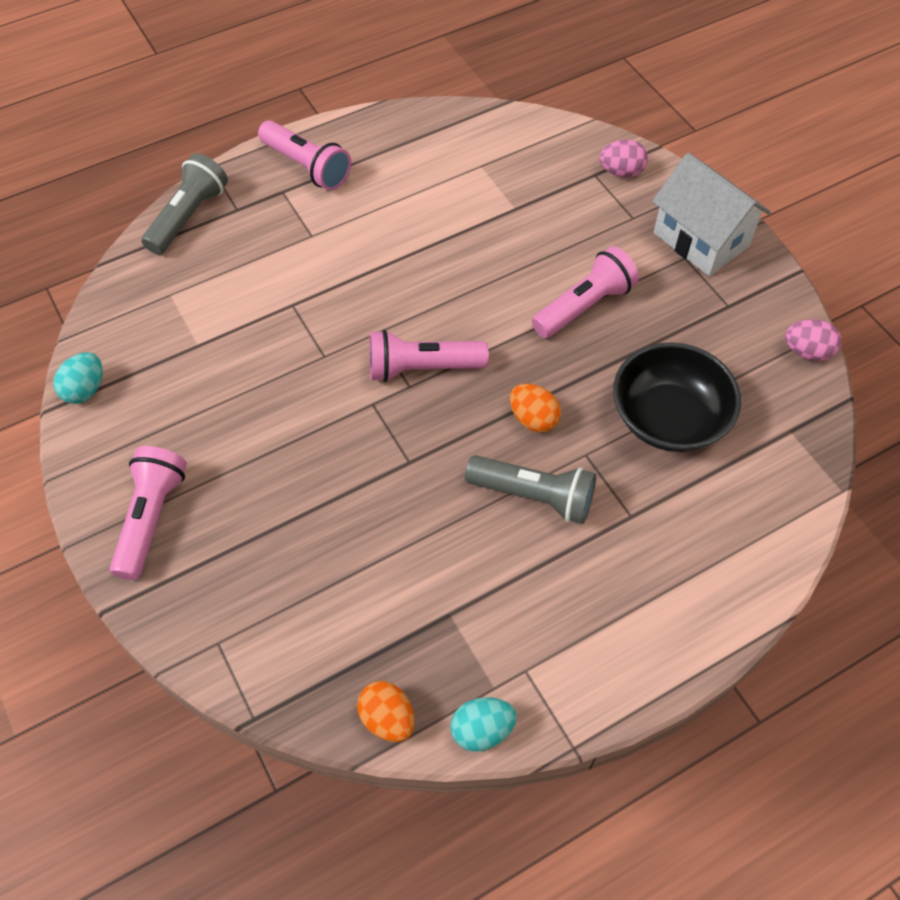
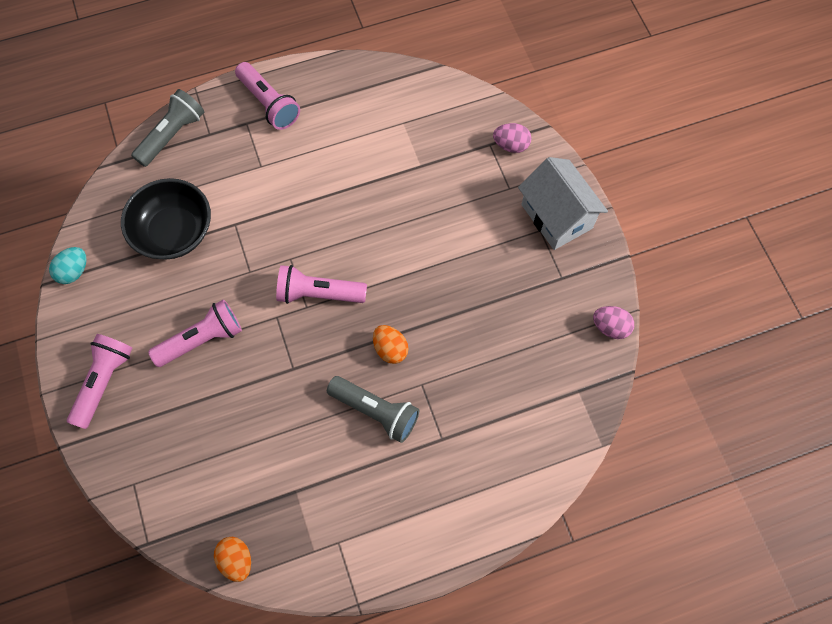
camera: 10 degrees right, 10 degrees up
(482, 730) = (298, 580): turquoise egg -> none
(584, 306) = (451, 260): pink flashlight -> pink flashlight (202, 339)
(668, 418) = (490, 365): black bowl -> black bowl (174, 232)

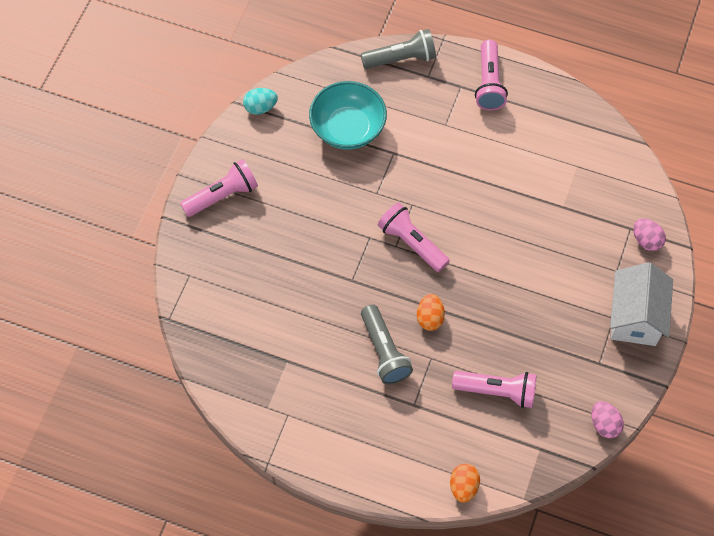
camera: 40 degrees right, 5 degrees down
(174, 232) = (348, 128): black bowl -> turquoise bowl
(202, 339) = (307, 215): pink flashlight -> pink flashlight (497, 391)
(236, 560) = (215, 373): orange egg -> orange egg (463, 487)

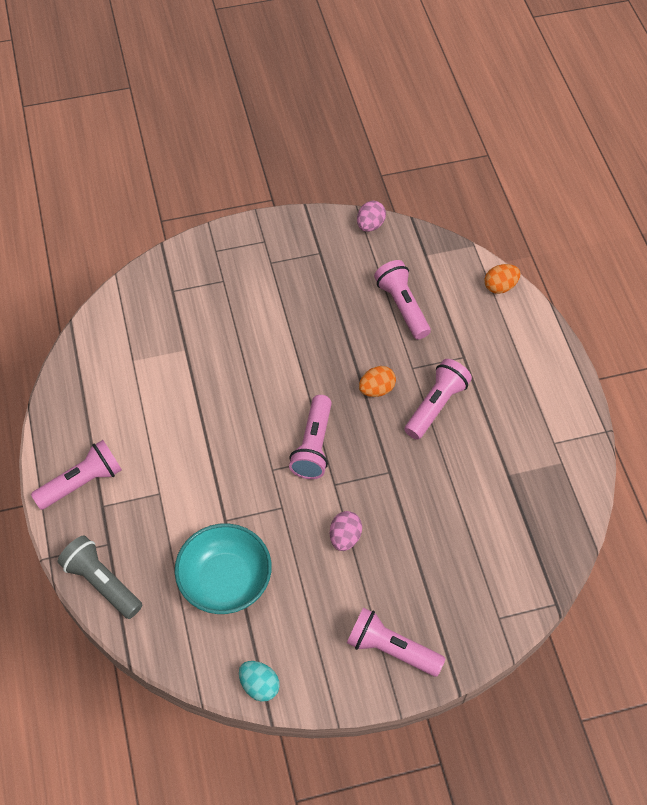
camera: 125 degrees left, 5 degrees down
(384, 351) = (436, 405): grey flashlight -> pink flashlight
(635, 317) = (258, 248): white house -> none
(646, 240) = (177, 274): pink egg -> pink egg (345, 537)

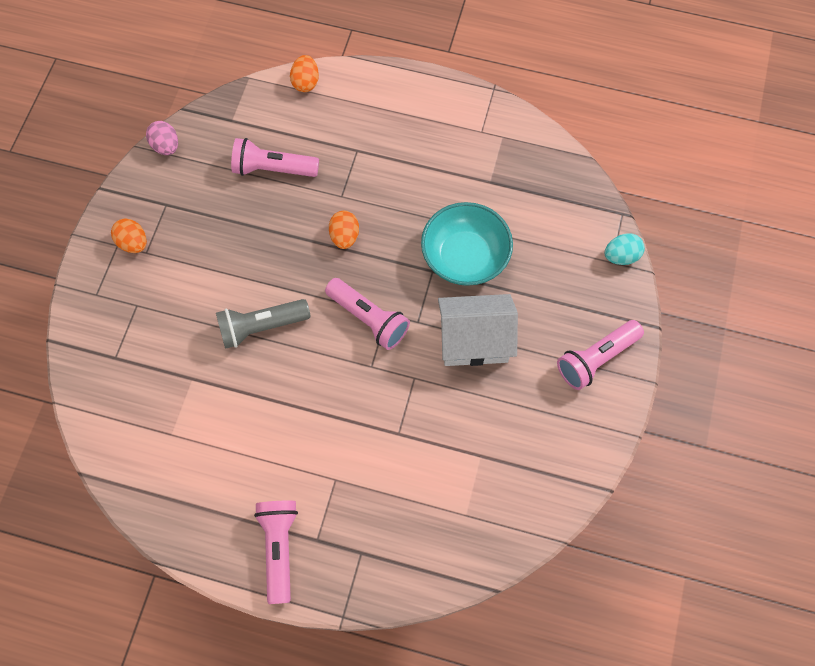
camera: 60 degrees left, 10 degrees up
(102, 583) = (398, 578): grey flashlight -> grey flashlight (261, 327)
(225, 580) = (458, 463): turquoise bowl -> turquoise bowl (465, 257)
(259, 685) = (573, 484): turquoise egg -> turquoise egg (621, 256)
(273, 250) = (133, 243): none -> orange egg
(345, 537) = (474, 340): pink egg -> white house
(436, 405) = (390, 198): pink flashlight -> none

